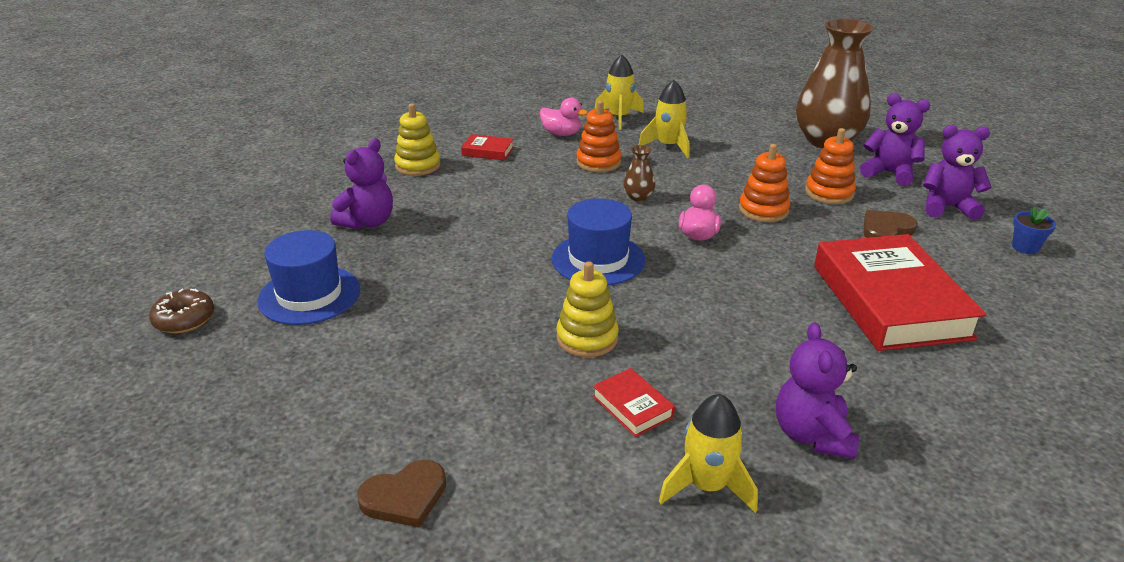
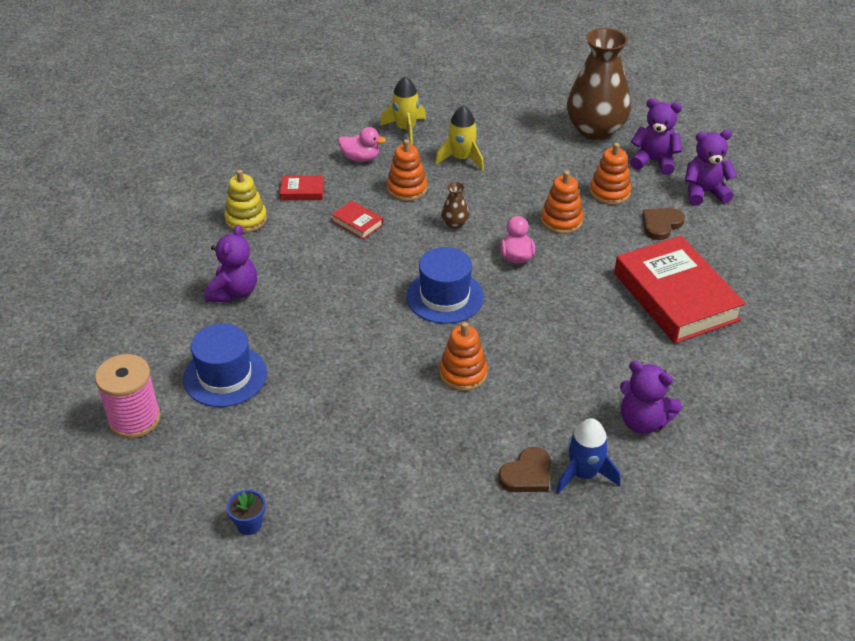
camera: 15 degrees left, 10 degrees up
(184, 319) = (134, 419): brown donut -> pink spool
(405, 497) = (386, 526): brown heart -> brown heart (527, 474)
(587, 338) = (463, 373): yellow stacking toy -> orange stacking toy
(632, 406) = (515, 425): red book -> red book (357, 223)
(706, 486) = (584, 474): yellow rocket -> blue rocket
(812, 435) = (643, 422): purple teddy bear -> purple teddy bear turned 45 degrees counterclockwise
(1025, 247) = (766, 225): blue flower pot -> blue flower pot (249, 524)

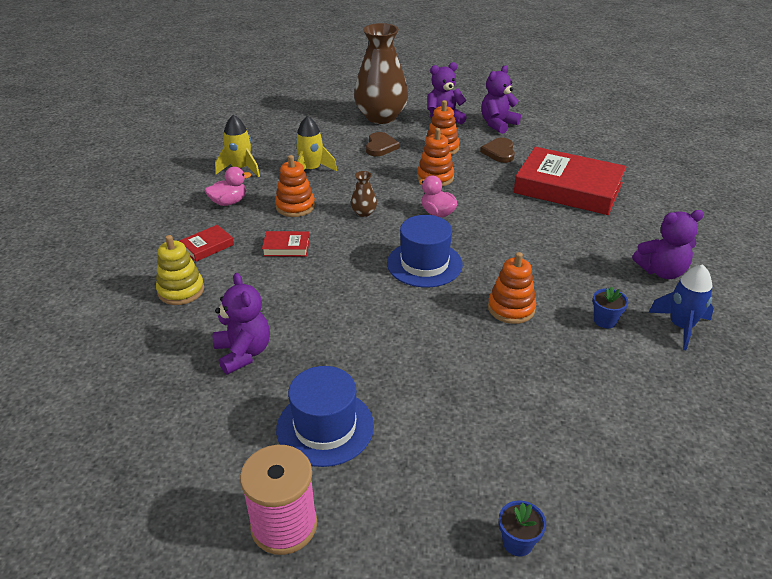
camera: 40 degrees left, 5 degrees down
(525, 429) = (605, 320): none -> blue flower pot
(527, 474) = (650, 350): brown heart -> brown heart (380, 146)

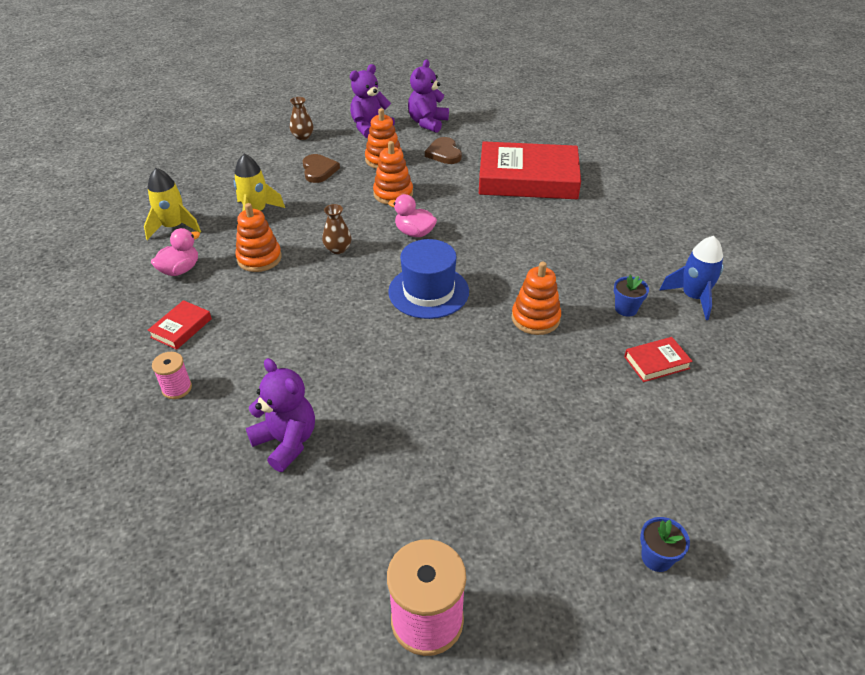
camera: 20 degrees left, 5 degrees up
(181, 290) = (177, 388): yellow stacking toy -> pink spool
(286, 247) = (273, 308): red book -> red book (656, 363)
(325, 427) = (415, 498): blue hat -> none
(381, 117) = (302, 136): brown vase -> brown vase, size x0.40
(661, 271) = (651, 246): purple teddy bear -> none

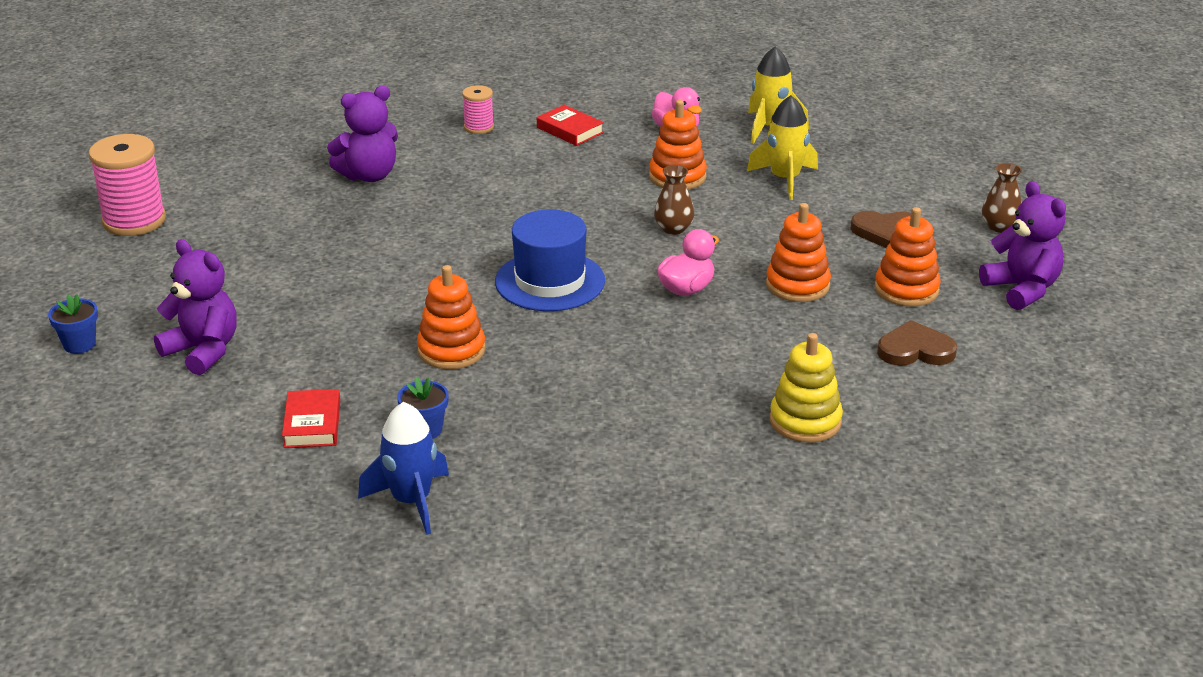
camera: 105 degrees right, 10 degrees down
(427, 123) = (1034, 350): purple teddy bear -> purple teddy bear (203, 351)
(528, 178) = (805, 421): red book -> yellow stacking toy

